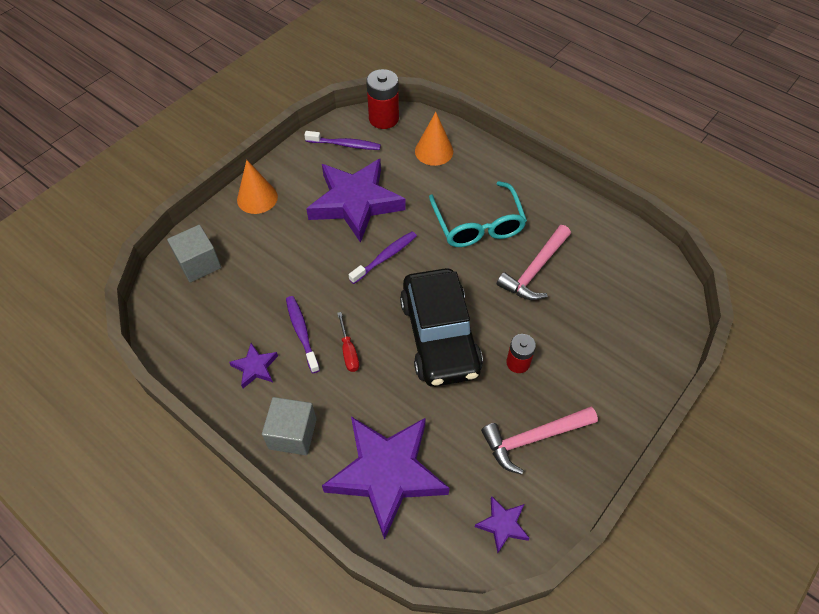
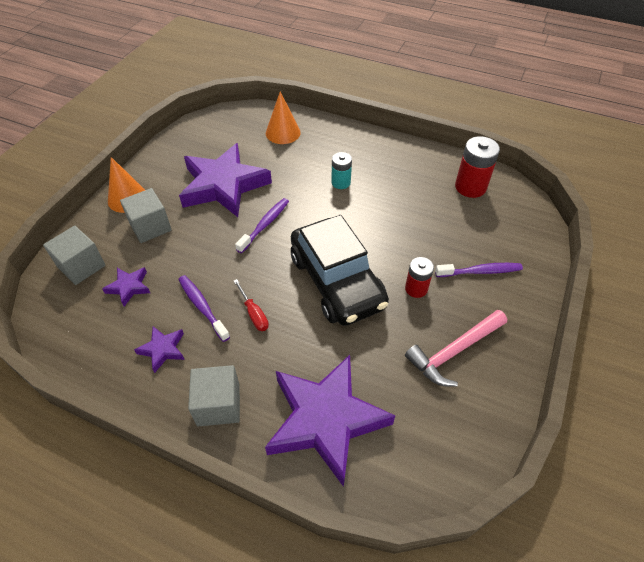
camera: 15 degrees left, 5 degrees down
(272, 235) = (150, 227): none -> grey cube
(345, 145) = (201, 141): purple toothbrush -> purple toothbrush (480, 271)
(383, 118) = (230, 115): red battery -> red battery (470, 187)
(478, 224) = (341, 182): turquoise glasses -> turquoise battery
(502, 525) = (454, 440): purple star -> purple star (129, 287)
(535, 270) = (403, 209): pink hammer -> none

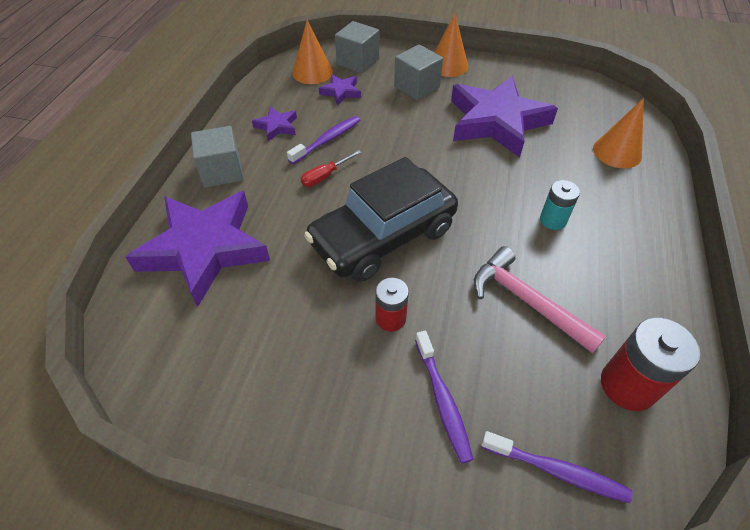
camera: 80 degrees right, 0 degrees up
(79, 309) = (312, 72): none -> orange cone
(265, 225) = (449, 163): purple toothbrush -> purple toothbrush (557, 471)
(454, 351) = (296, 367): pink hammer -> pink hammer (527, 301)

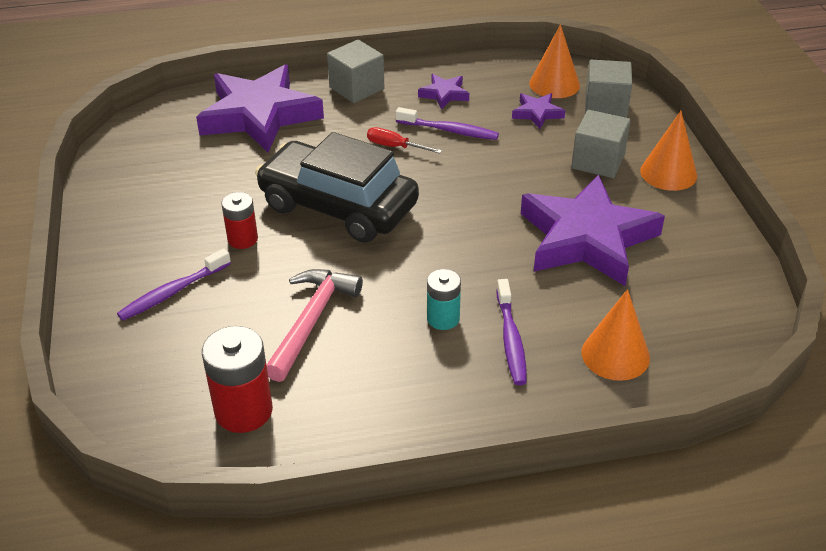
camera: 65 degrees right, 10 degrees down
(557, 471) = (133, 375): purple toothbrush -> purple toothbrush (511, 339)

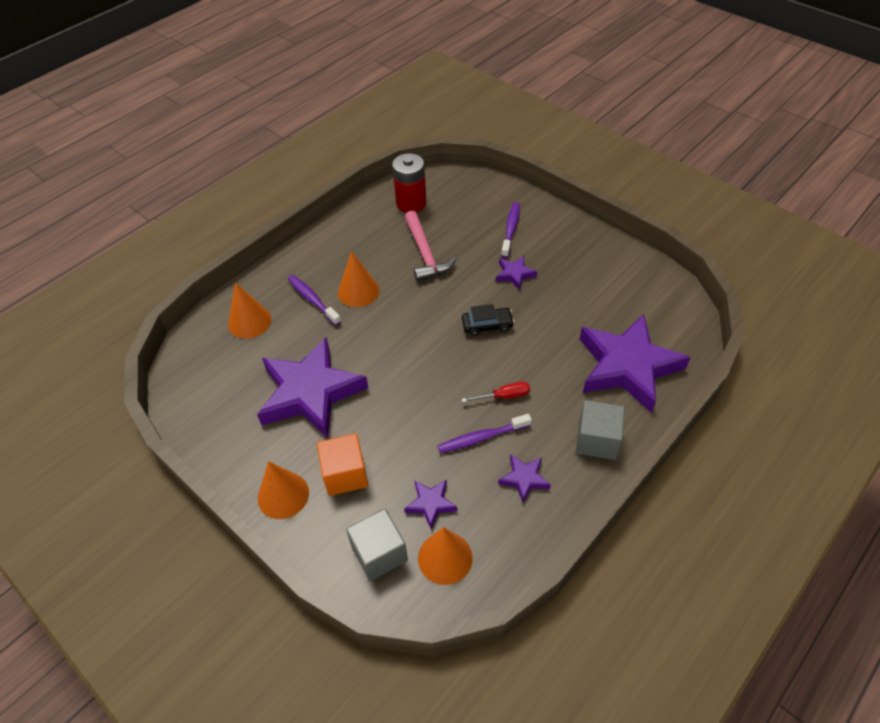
camera: 145 degrees right, 10 degrees up
(242, 239) = (514, 274): red battery -> purple star
(338, 206) = (487, 325): black car -> black car, size x0.43
(443, 318) = (358, 291): turquoise battery -> orange cone
(598, 161) = (345, 474): grey cube -> orange cube

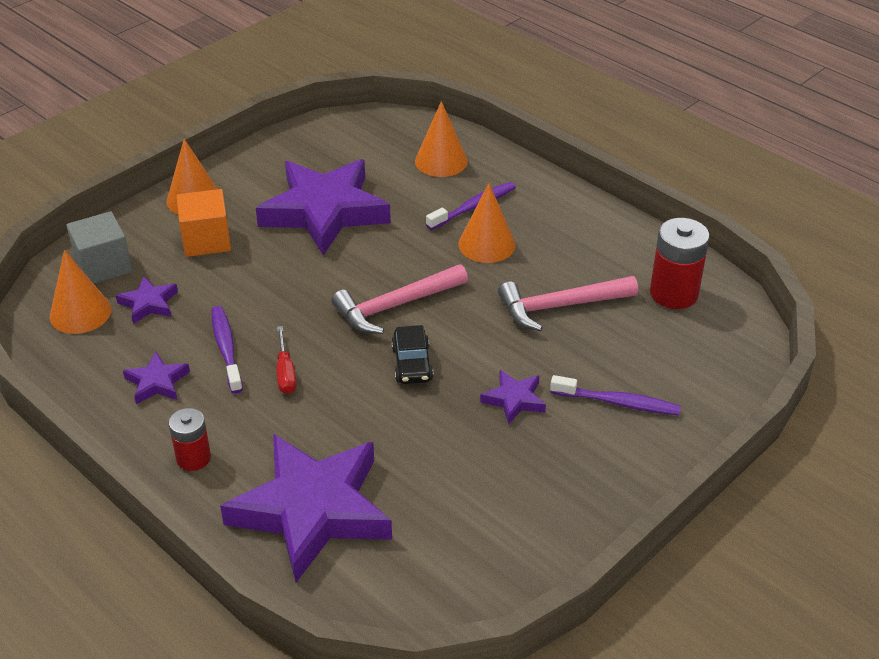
camera: 90 degrees right, 10 degrees down
(427, 338) = (395, 306): none -> pink hammer
(597, 440) = (193, 458): grey cube -> red battery

